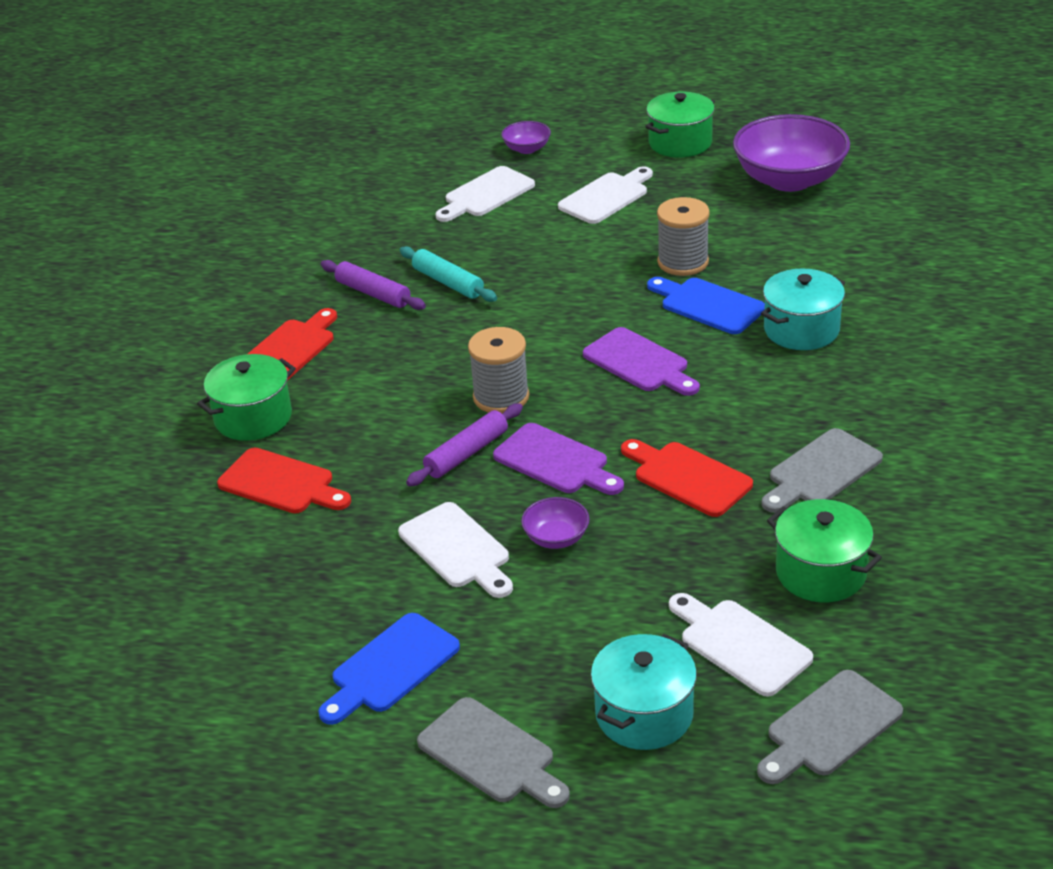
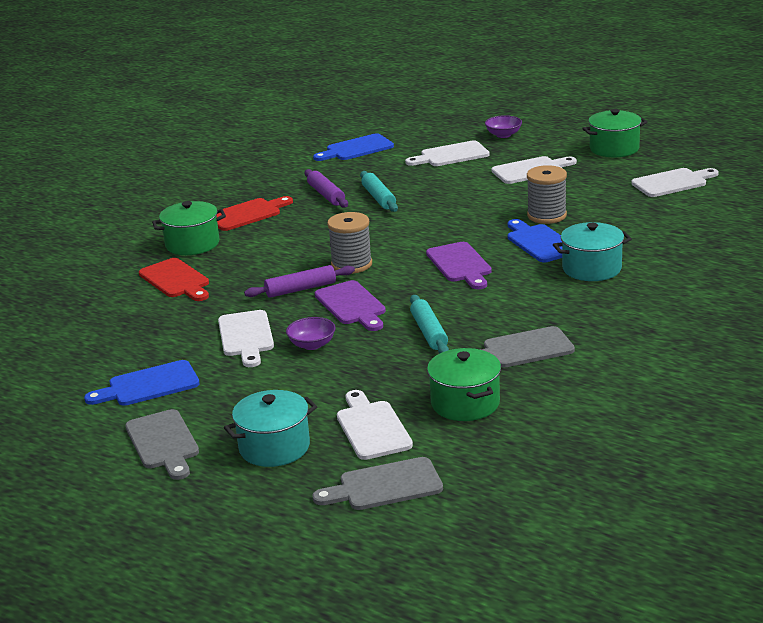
camera: 25 degrees right, 10 degrees down
(351, 210) = (356, 149): none -> blue cutting board
(687, 477) = (429, 332): red cutting board -> turquoise rolling pin
(789, 180) = (672, 182): purple bowl -> white cutting board

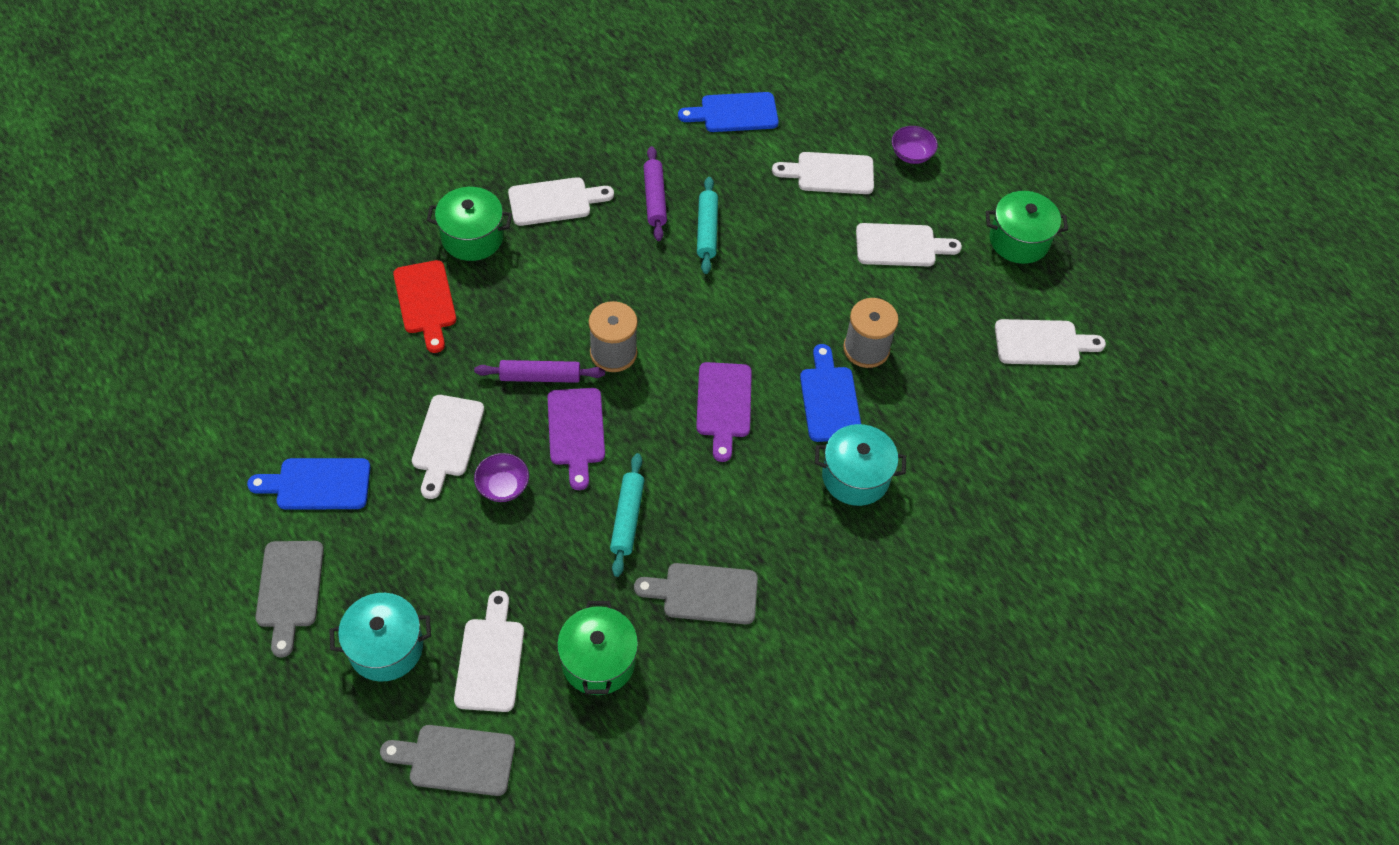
camera: 15 degrees right, 30 degrees up
(247, 214) = (554, 201): red cutting board -> white cutting board

